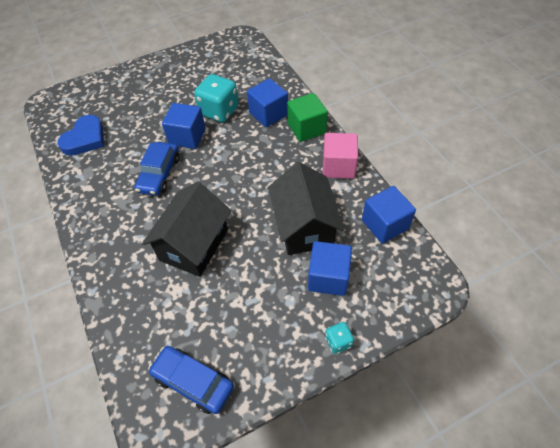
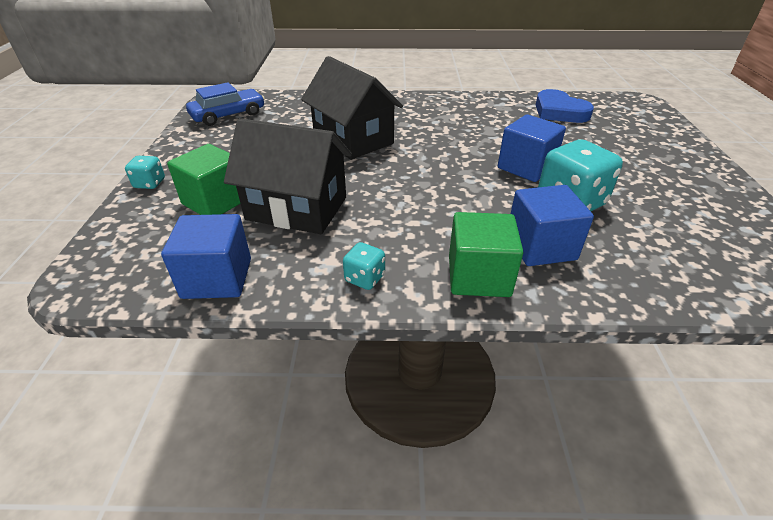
camera: 115 degrees right, 15 degrees down
(159, 174) = (471, 139): blue car -> none
(328, 277) = (215, 202): blue cube -> green cube
(338, 166) = (364, 278): pink cube -> turquoise dice

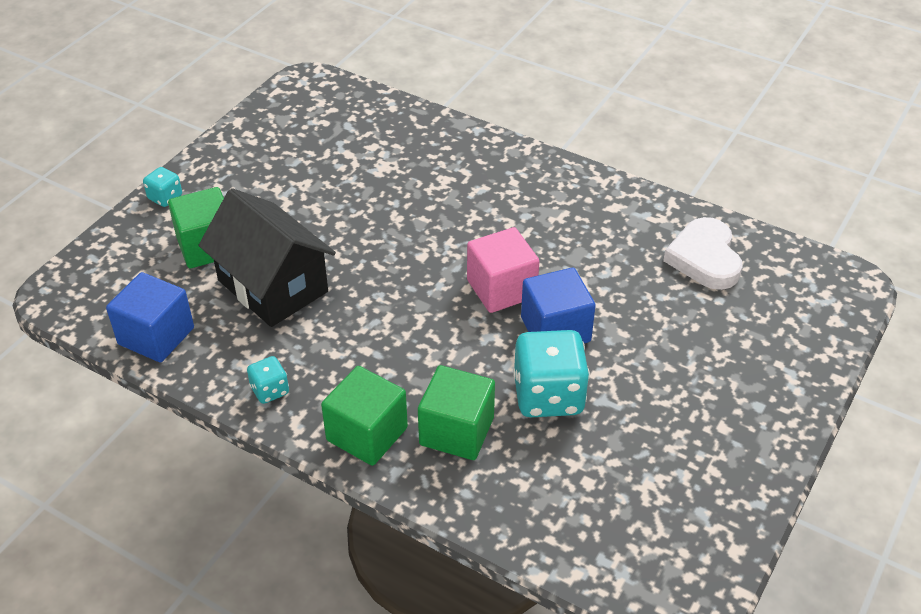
camera: 30 degrees right, 5 degrees up
(228, 115) = (300, 117): blue car -> none
(353, 139) = (404, 209): black house -> none
(466, 158) = (501, 289): none -> pink cube
(540, 246) = (456, 431): blue cube -> green cube
(559, 111) = (704, 258): blue heart -> white heart

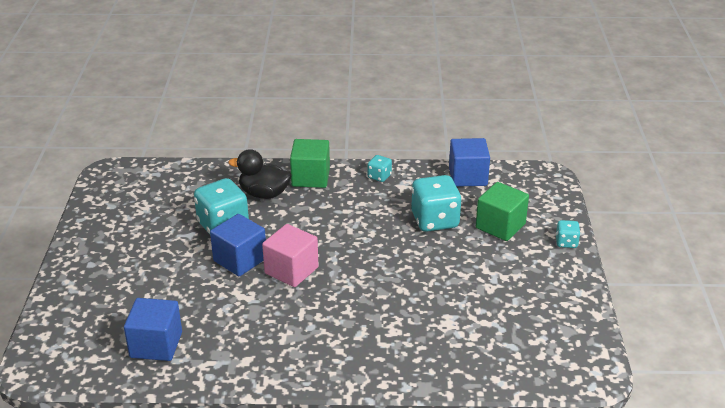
camera: 150 degrees right, 10 degrees down
(273, 286) = (435, 220): black house -> turquoise dice
(456, 431) = (264, 194): green cube -> black duck
(704, 258) = (156, 345): white heart -> blue cube

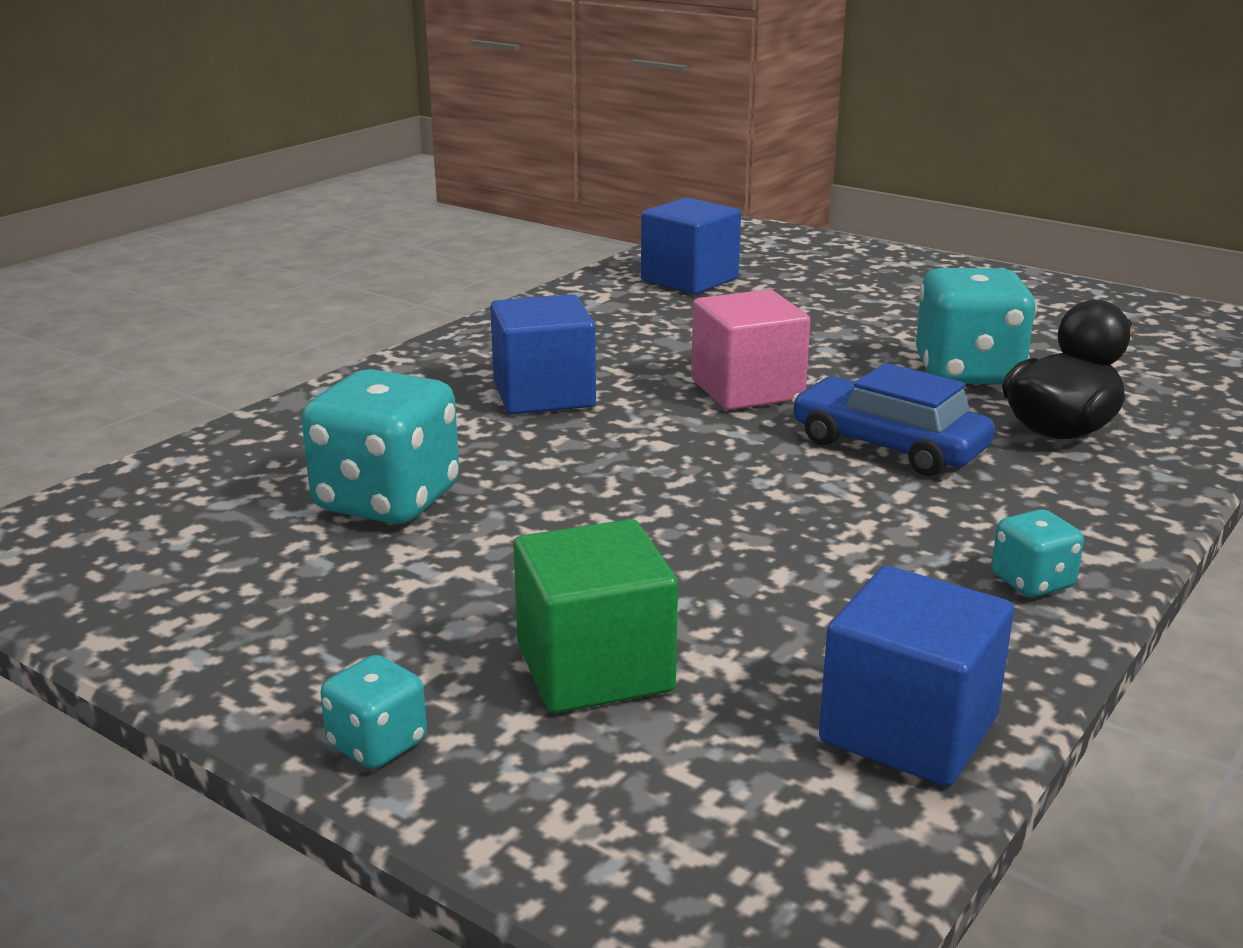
camera: 125 degrees right, 10 degrees down
(240, 260) = (834, 362): blue cube -> blue cube (544, 395)
(310, 177) = (1098, 495): green cube -> none
(312, 223) = (888, 446): none -> blue car
(435, 220) = (736, 582): turquoise dice -> turquoise dice (387, 501)

